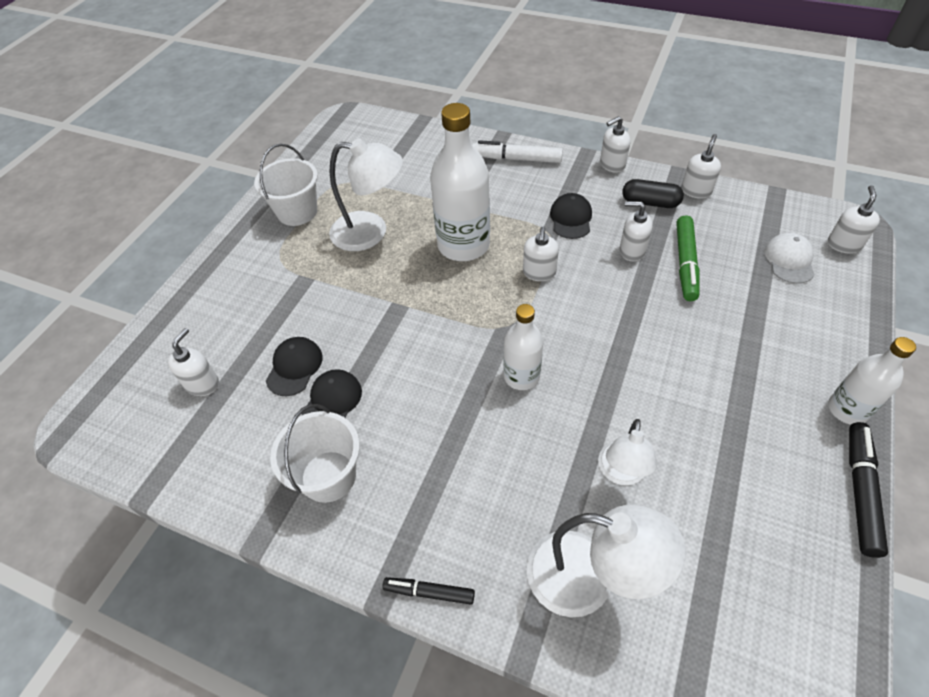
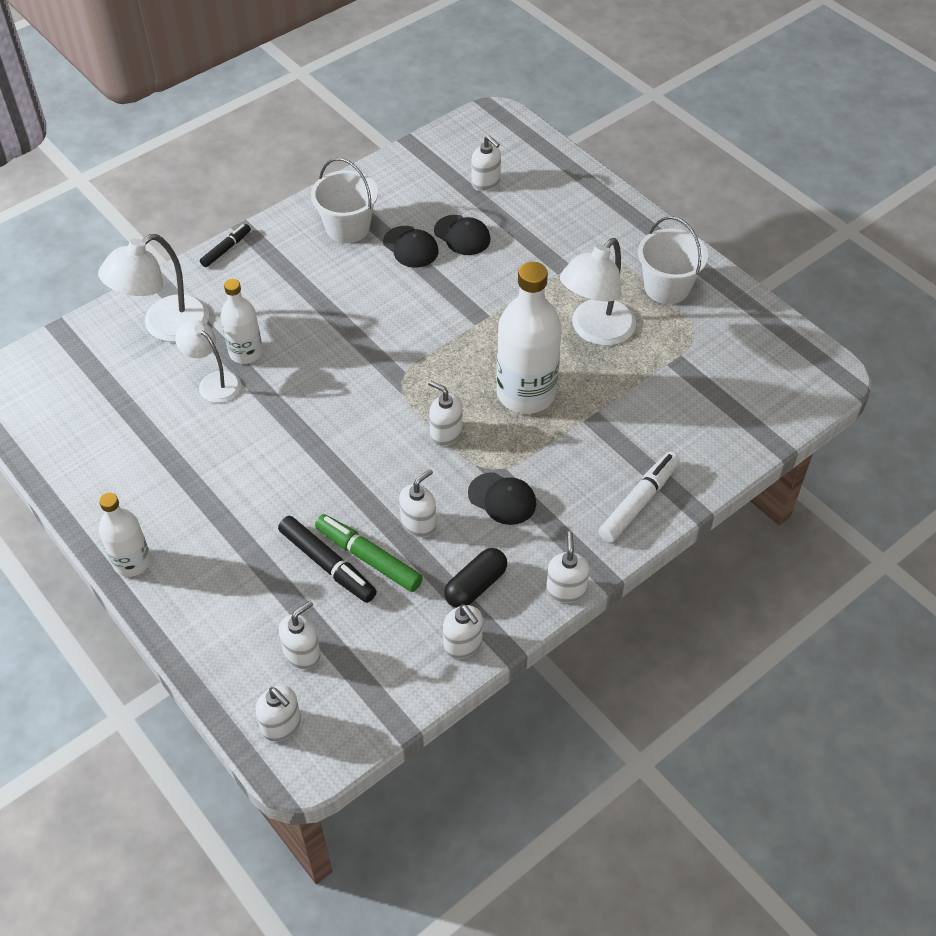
camera: 115 degrees right, 0 degrees up
(521, 376) = (342, 365): white bottle -> white bottle (246, 352)
(789, 260) = (302, 653): white cap -> white soap dispenser
(860, 491) = (76, 514): black marker -> black marker (327, 564)

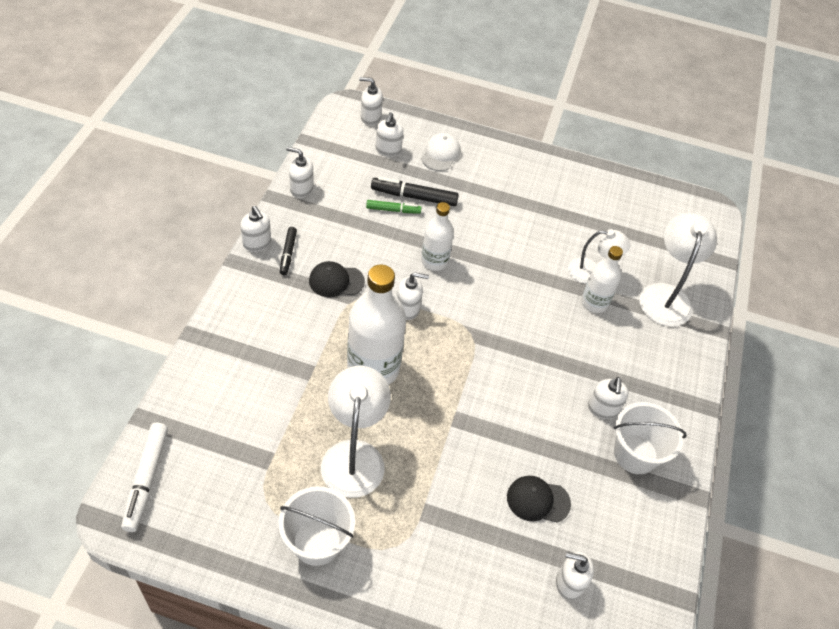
camera: 140 degrees right, 0 degrees up
(132, 562) = (522, 154): white bottle -> white bottle (434, 261)
(226, 249) = (699, 380): black marker -> black marker (288, 253)
(237, 612) = (441, 154): none -> white cap
(368, 558) = (393, 210): green marker -> green marker, size x0.62
(410, 247) = (568, 462): black cap -> none
(418, 523) = (379, 242): white soap dispenser -> white soap dispenser (603, 409)
(476, 585) = (316, 222): black capsule -> none
(638, 502) = (238, 321): white marker -> white marker (146, 479)

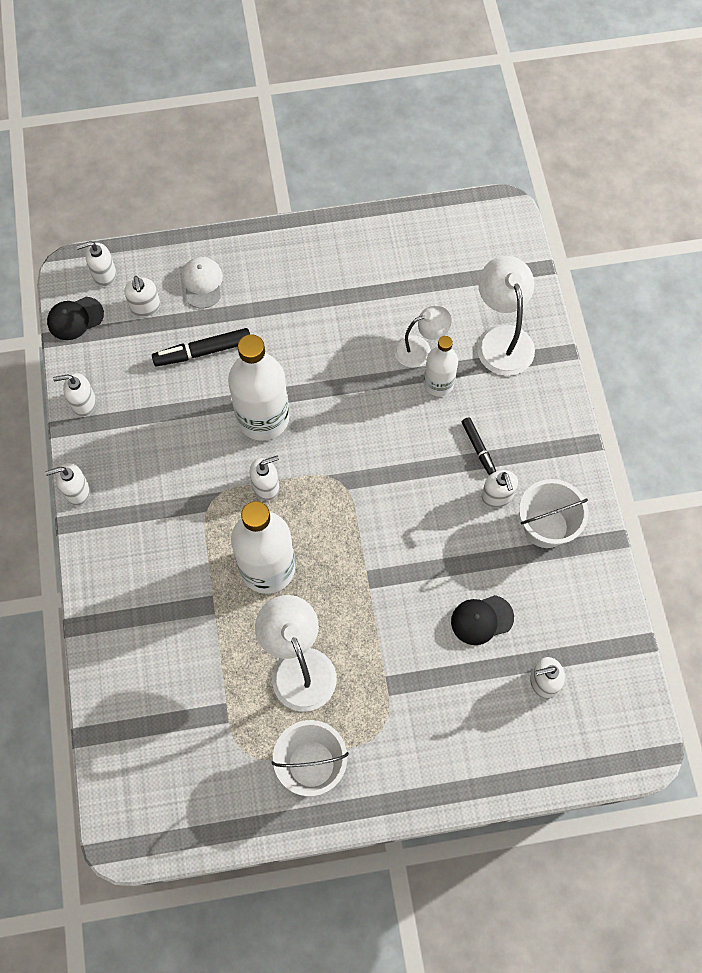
camera: 20 degrees left, 15 degrees up
(146, 479) = (126, 792): white marker -> none
(257, 243) = (77, 491): white soap dispenser -> white soap dispenser turned 135 degrees clockwise
(288, 253) = (115, 487): black marker -> black marker (478, 448)
(336, 281) = (180, 492): black cap -> black cap (75, 318)
(393, 210) = (190, 379): green marker -> none
(434, 261) = (263, 418): white bottle -> white bottle, size x1.72

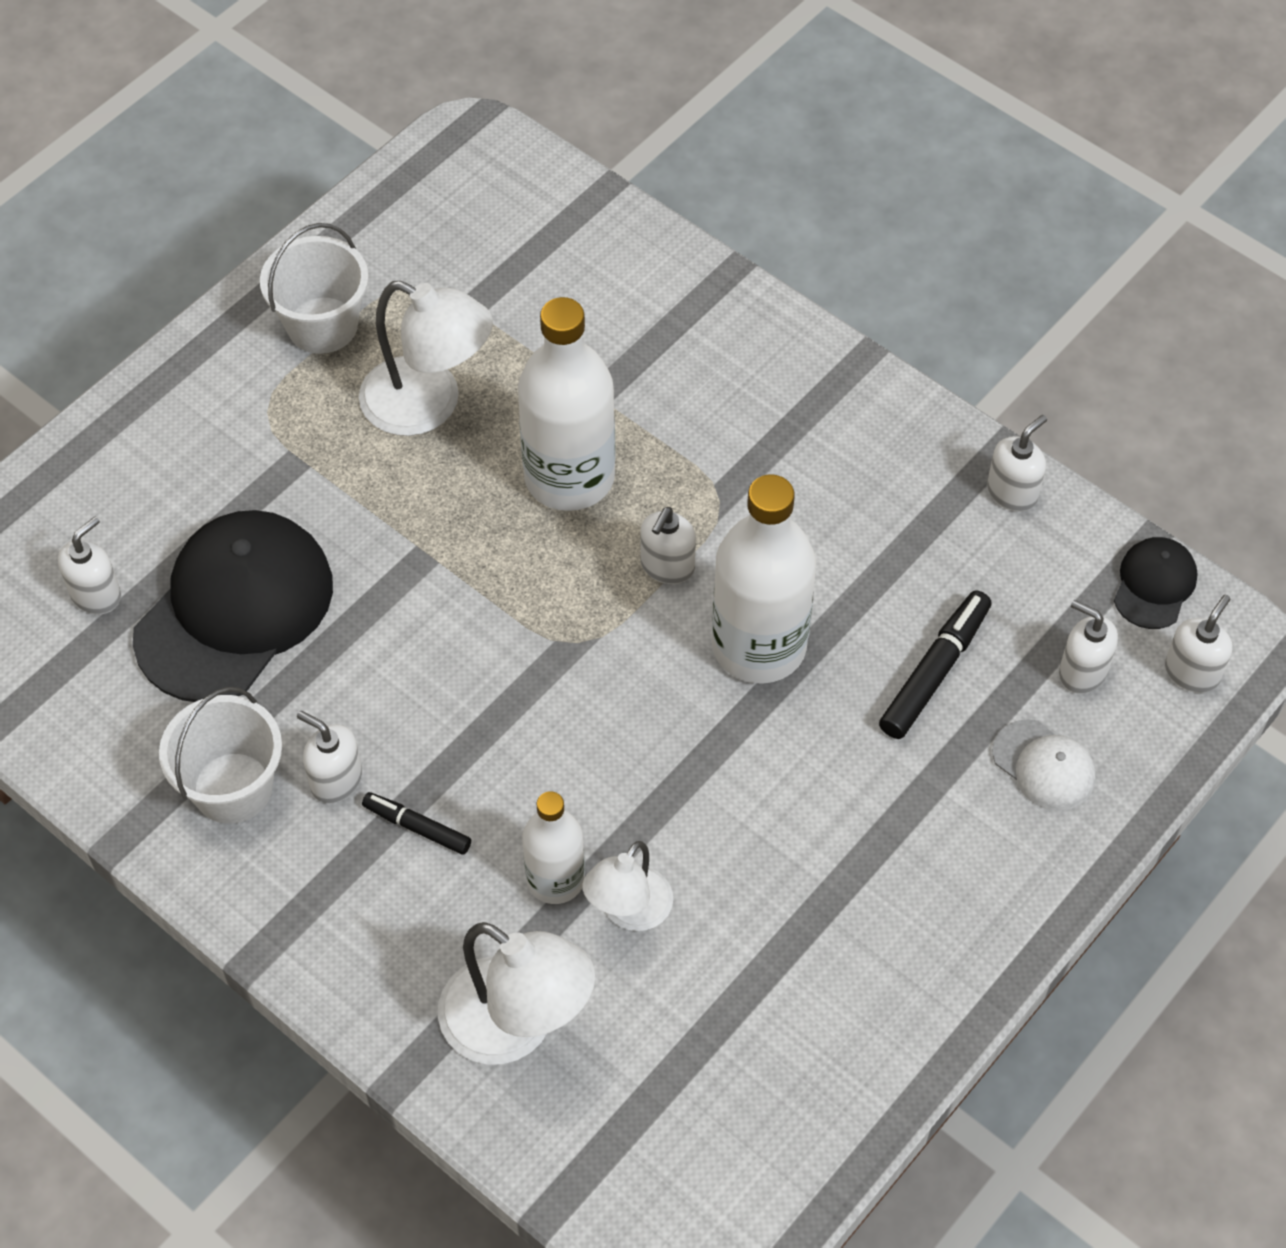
camera: 140 degrees right, 10 degrees down
(77, 491) = (897, 393): white soap dispenser -> none
(481, 619) = (235, 610): black cap -> black cap, size x2.11

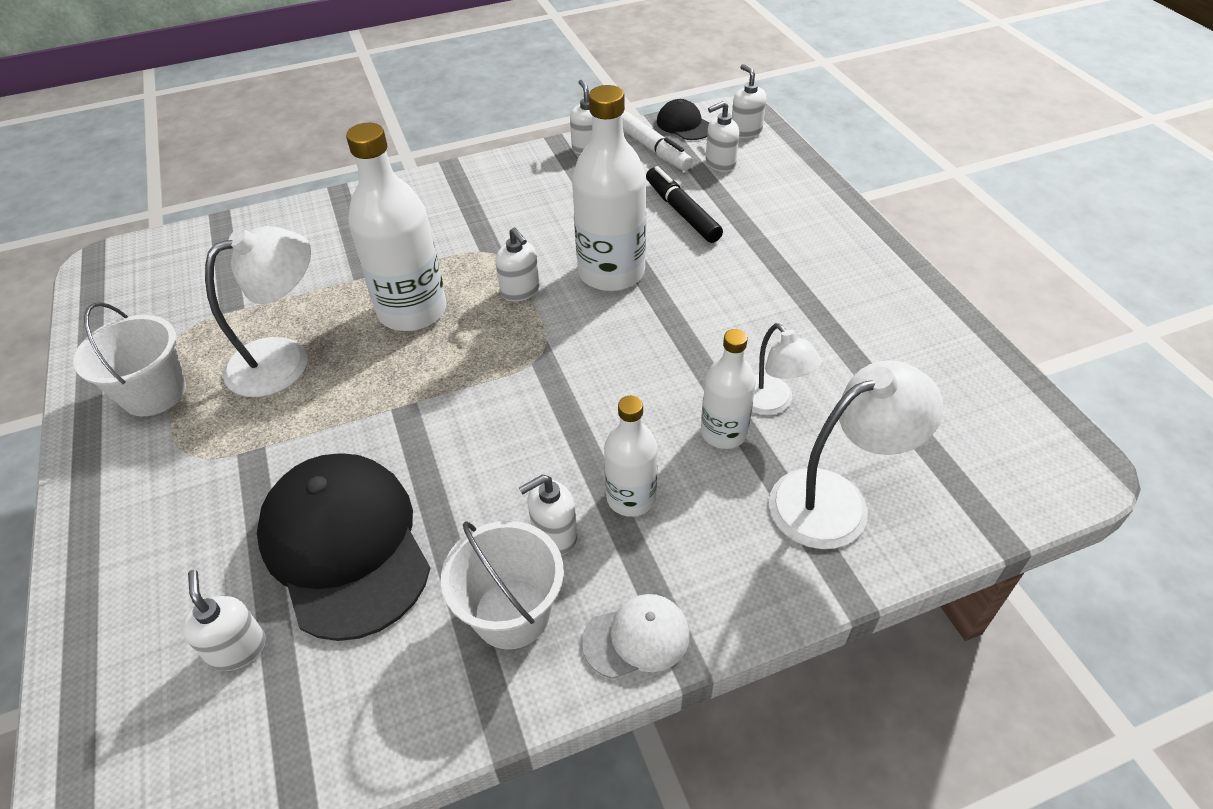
camera: 60 degrees left, 10 degrees down
(417, 827) = (631, 498): black marker -> white bottle
(1044, 765) = (771, 196): white cap -> white cap (636, 638)
(1063, 570) = (651, 148): none -> white marker

